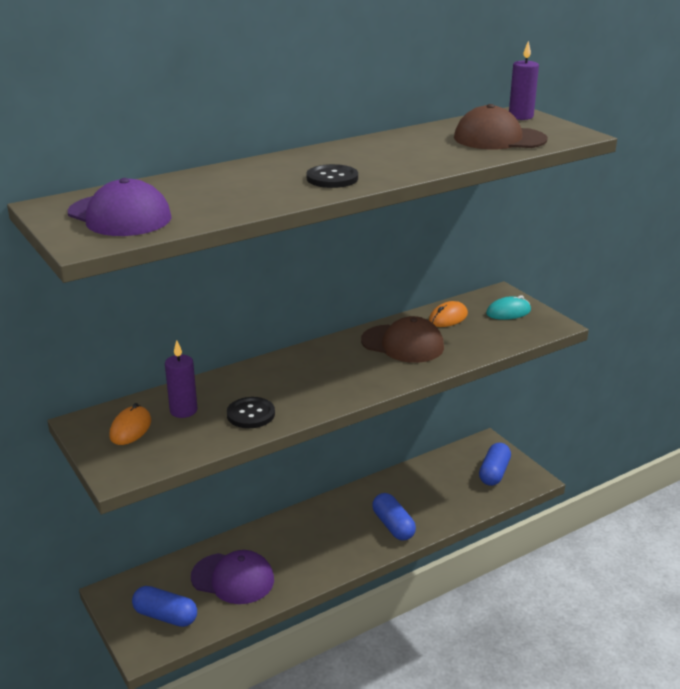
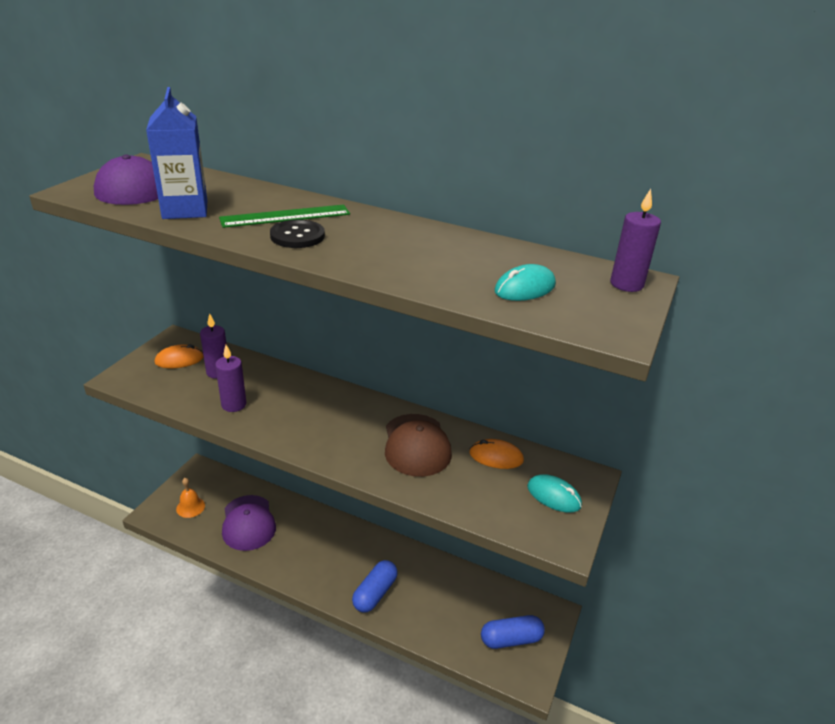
camera: 55 degrees right, 5 degrees up
(165, 616) = (190, 507): blue capsule -> orange bell
(215, 206) = (185, 210): none -> blue carton
(251, 414) = (234, 405): black button -> purple candle
(284, 175) = (285, 216): none -> green ruler
(499, 139) = (525, 288): brown cap -> turquoise mouse

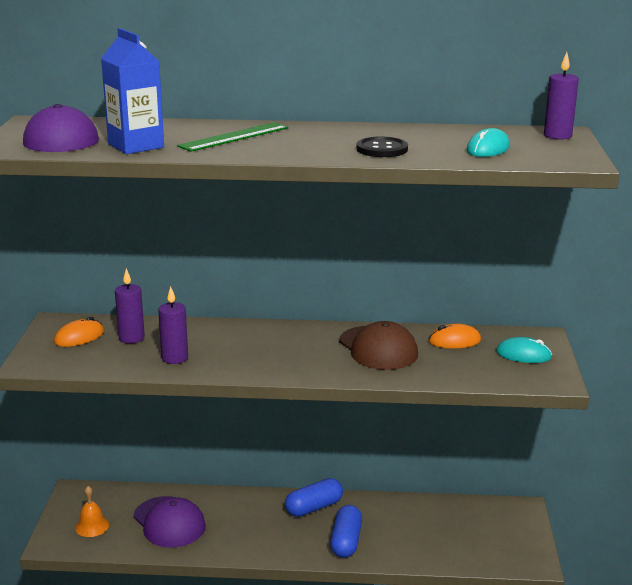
camera: 20 degrees left, 10 degrees down
(297, 236) = (265, 147): black button -> black button (382, 149)
(511, 639) = (498, 538): blue capsule -> blue capsule (314, 507)

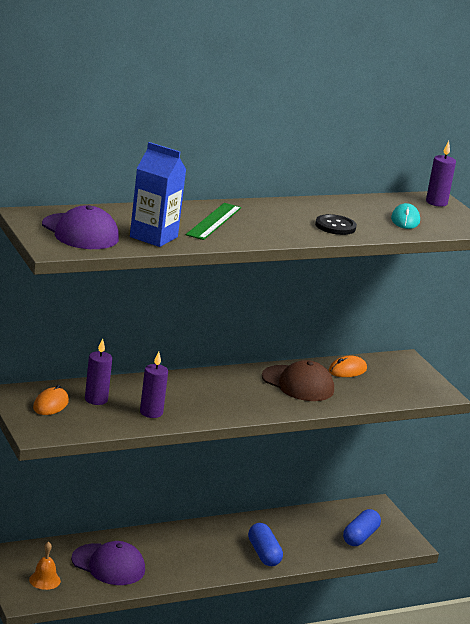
camera: 30 degrees left, 0 degrees up
(314, 507) = (217, 532): blue capsule -> blue capsule (360, 537)
(523, 355) = (404, 375): turquoise mouse -> none

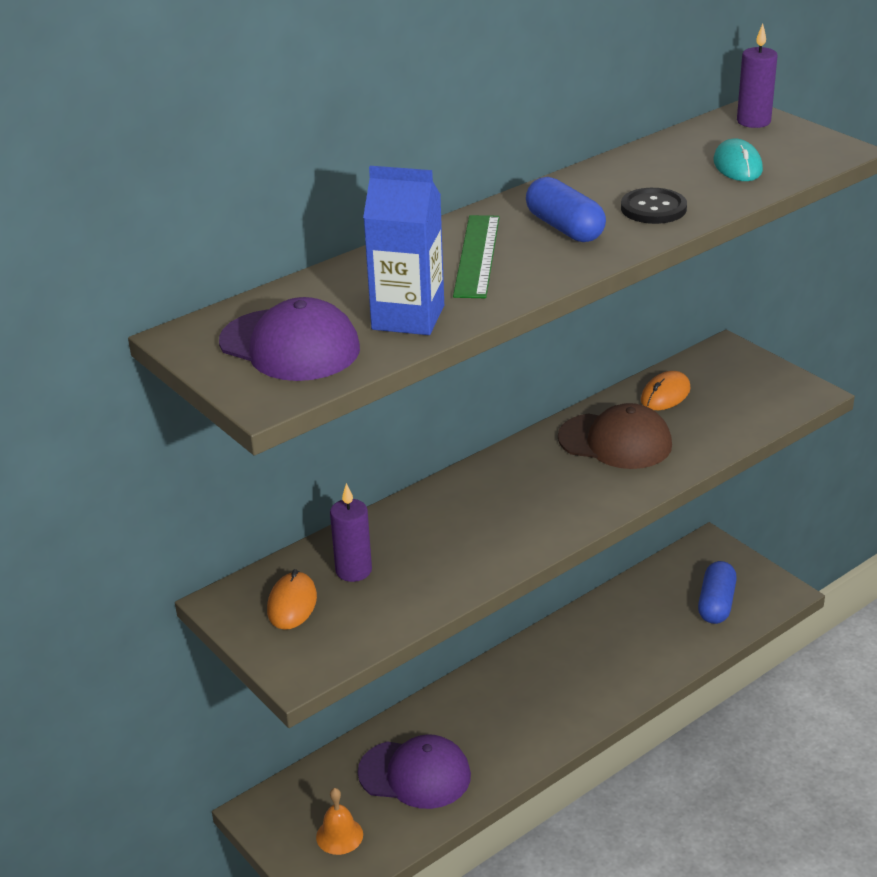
camera: 10 degrees left, 10 degrees up
(151, 412) = (444, 567): purple candle -> none
(263, 554) = (610, 678): blue capsule -> blue capsule (565, 228)

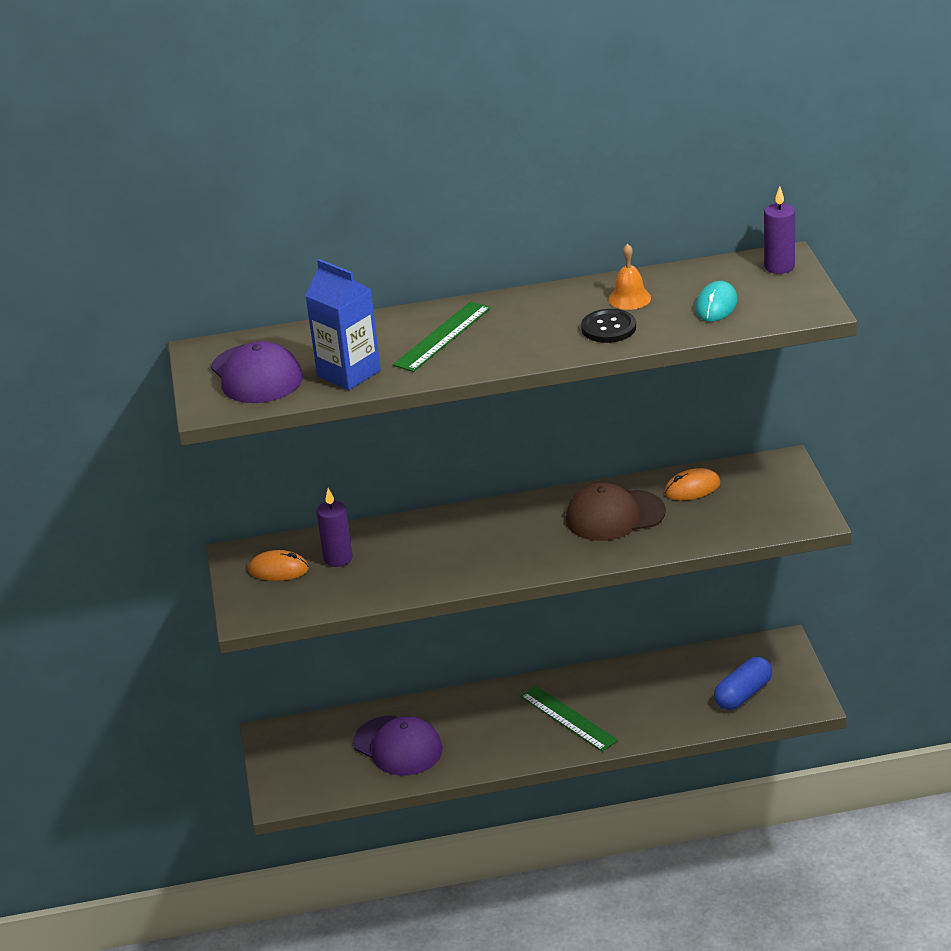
camera: 30 degrees right, 0 degrees up
(292, 604) = (278, 569): orange mouse -> orange mouse turned 60 degrees clockwise
(339, 835) = (313, 770): orange bell -> orange bell (629, 298)
(565, 228) = (527, 329): blue capsule -> none
(569, 683) = (568, 718): none -> green ruler
(615, 441) = (614, 516): brown cap -> brown cap turned 120 degrees clockwise

